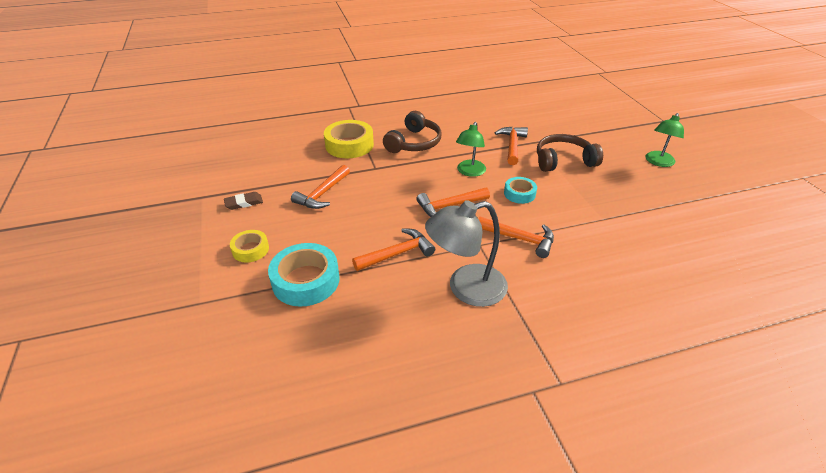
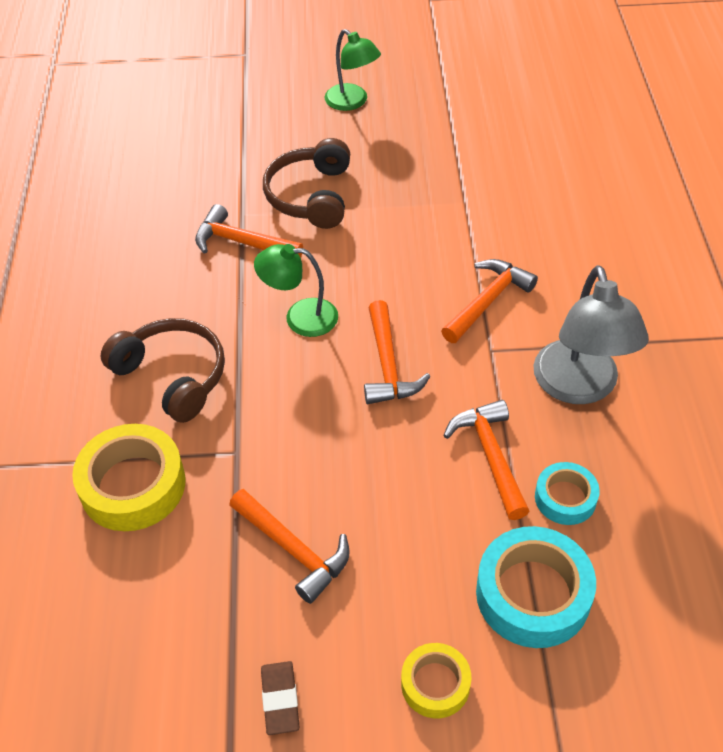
camera: 75 degrees left, 10 degrees up
(469, 172) = (300, 317): green lamp -> green lamp turned 150 degrees clockwise
(519, 194) = (380, 271): turquoise tape -> turquoise tape (565, 498)

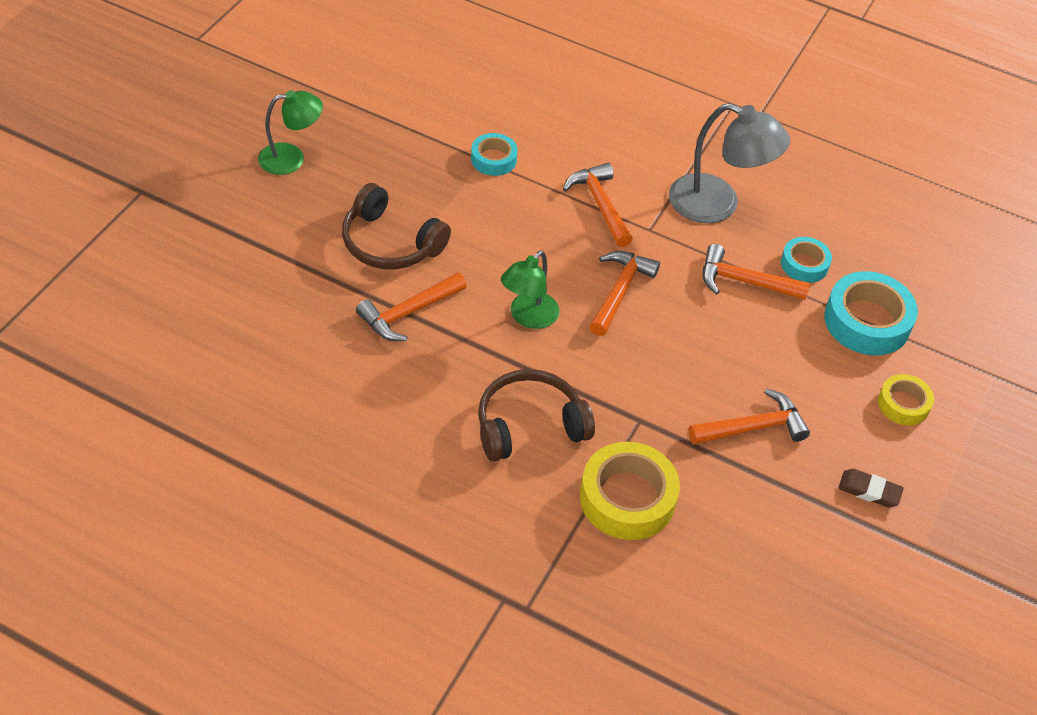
camera: 65 degrees left, 0 degrees up
(388, 365) = (619, 291): orange hammer -> orange hammer turned 90 degrees counterclockwise
(471, 208) = (493, 159): none -> turquoise tape

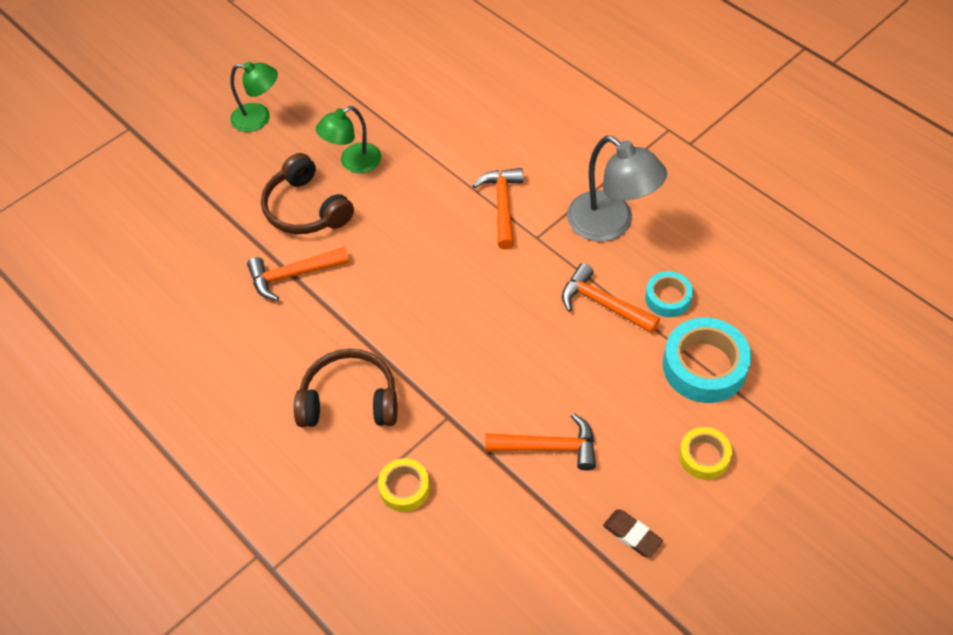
camera: 25 degrees right, 5 degrees up
(493, 159) = (427, 147): turquoise tape -> none
(528, 317) = (392, 299): green lamp -> green lamp (353, 162)
(619, 291) = (484, 291): orange hammer -> none
(627, 498) = (404, 488): yellow tape -> yellow tape, size x0.57

